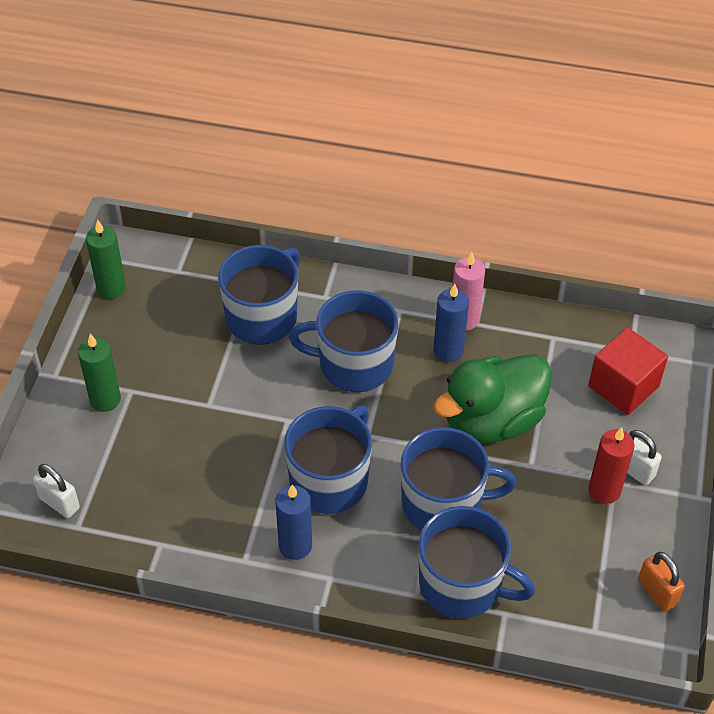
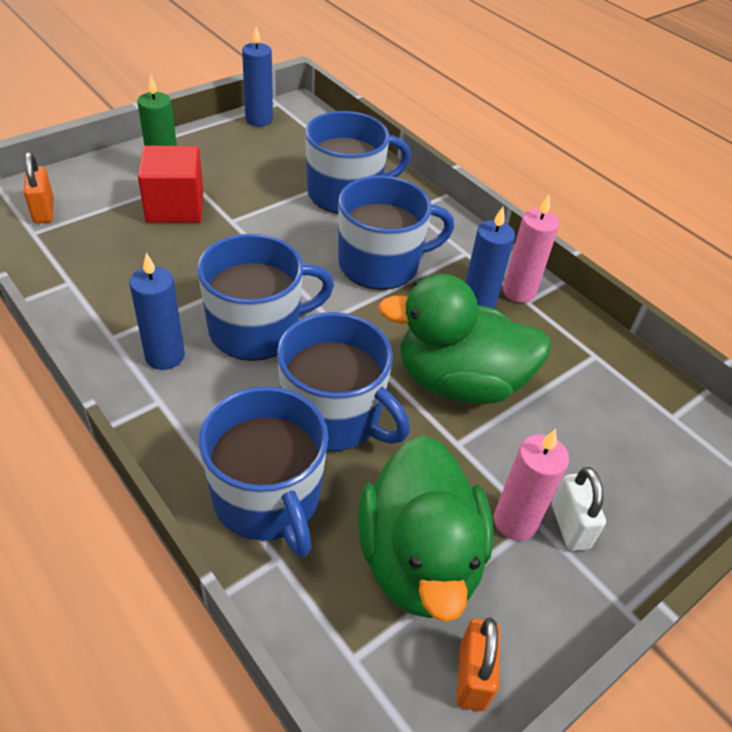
camera: 35 degrees right, 5 degrees down
(59, 503) = (44, 211): white padlock -> orange padlock
(111, 288) = (259, 119): green candle -> blue candle
(354, 364) = (381, 264): blue mug -> blue mug turned 120 degrees clockwise
(576, 553) = (419, 559): none -> green duck
(604, 490) = (515, 521): red candle -> pink candle
(623, 386) = (633, 441): red cube -> red cube (175, 206)

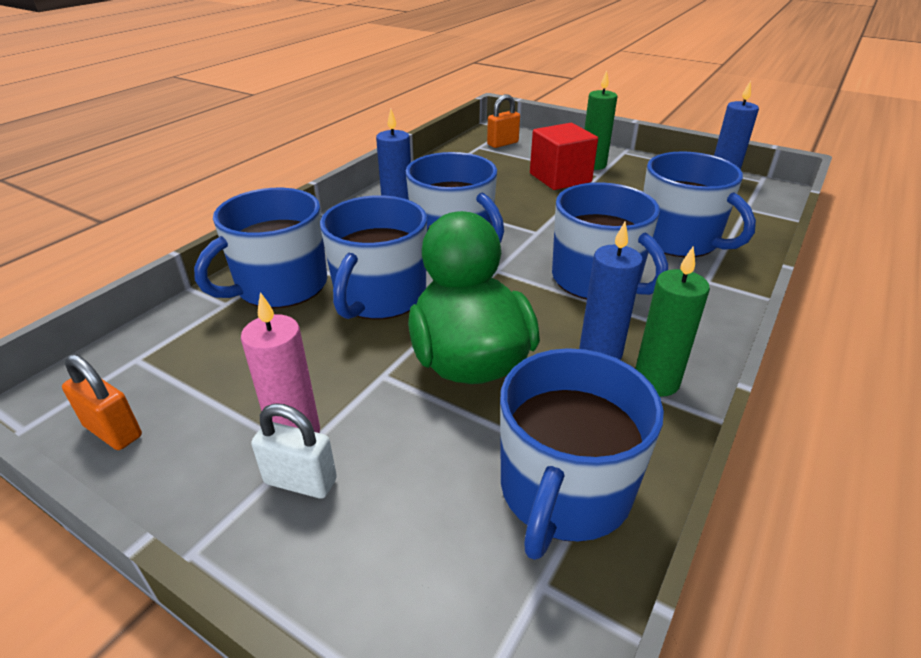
camera: 75 degrees right, 10 degrees down
(419, 559) = (235, 375): green duck -> none
(472, 676) = (113, 431): orange padlock -> orange padlock turned 45 degrees clockwise
(519, 292) = (656, 381): pink candle -> green candle
(569, 526) = (300, 481): white padlock -> white padlock turned 45 degrees clockwise
(607, 379) = (564, 491): none -> blue mug

